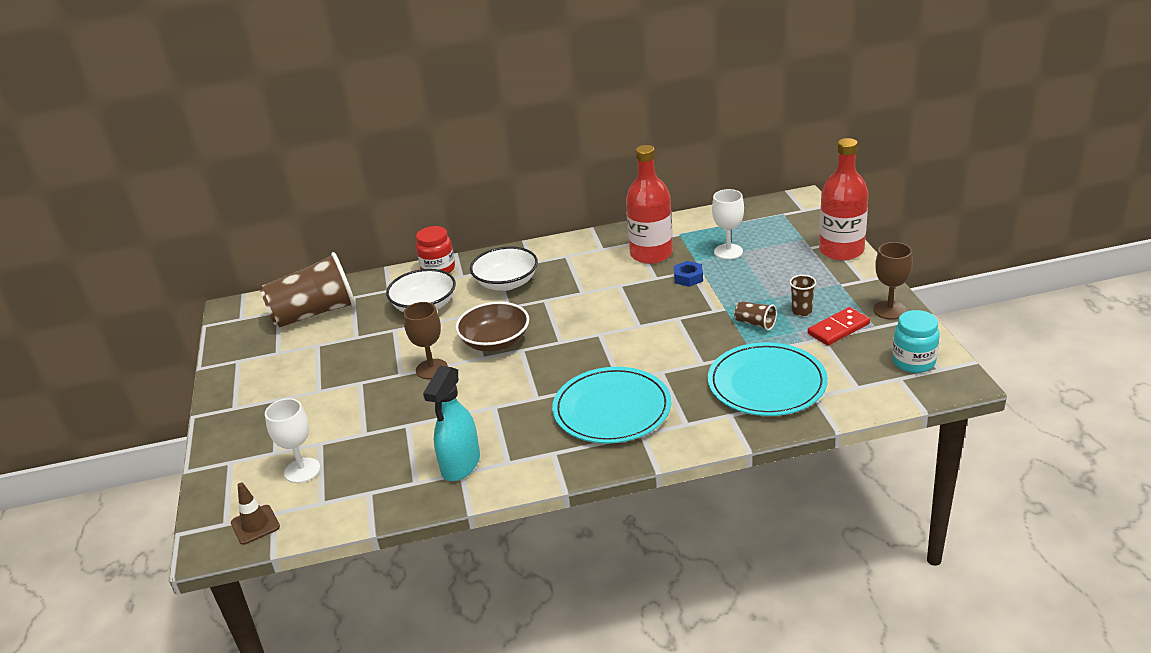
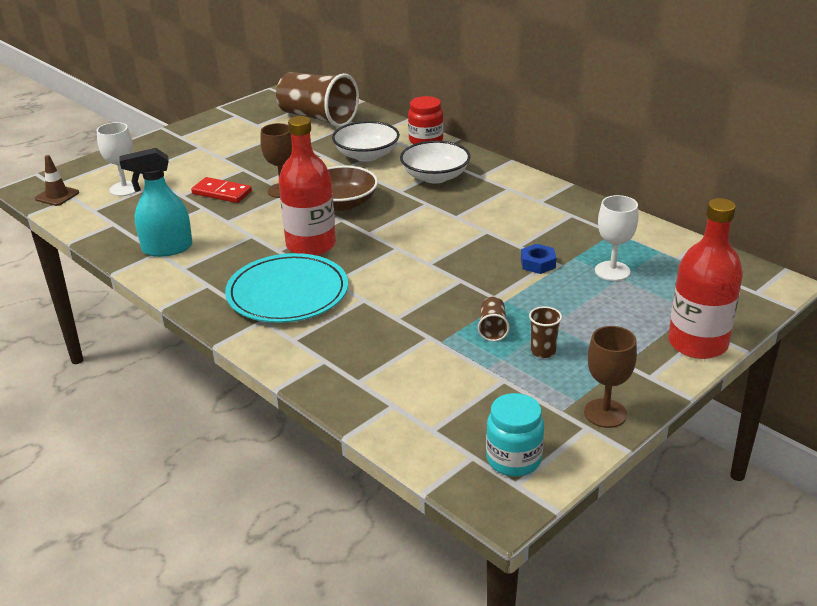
camera: 55 degrees right, 0 degrees up
(651, 254) = (559, 229): red bottle -> red bottle (311, 245)
(767, 383) = (392, 367): turquoise plate -> none
(838, 329) = (532, 386): red domino -> red domino (222, 193)

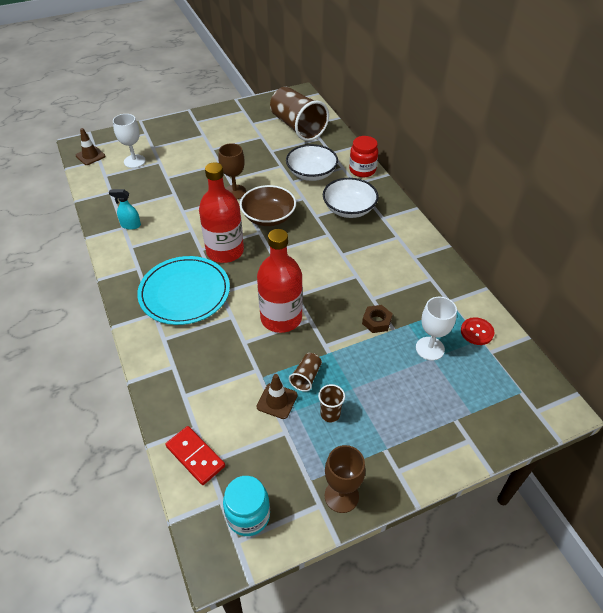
camera: 20 degrees right, 15 degrees up
(167, 248) = (130, 225): turquoise spray bottle -> turquoise spray bottle, size x0.57
(222, 193) = (193, 183): red domino -> red domino (195, 456)
(474, 357) = (277, 401): none -> brown traffic cone
(538, 263) = (376, 321): blue nut -> brown nut
(652, 246) = (477, 332): none -> red button
(697, 343) = (455, 449): red bottle -> red bottle (281, 318)

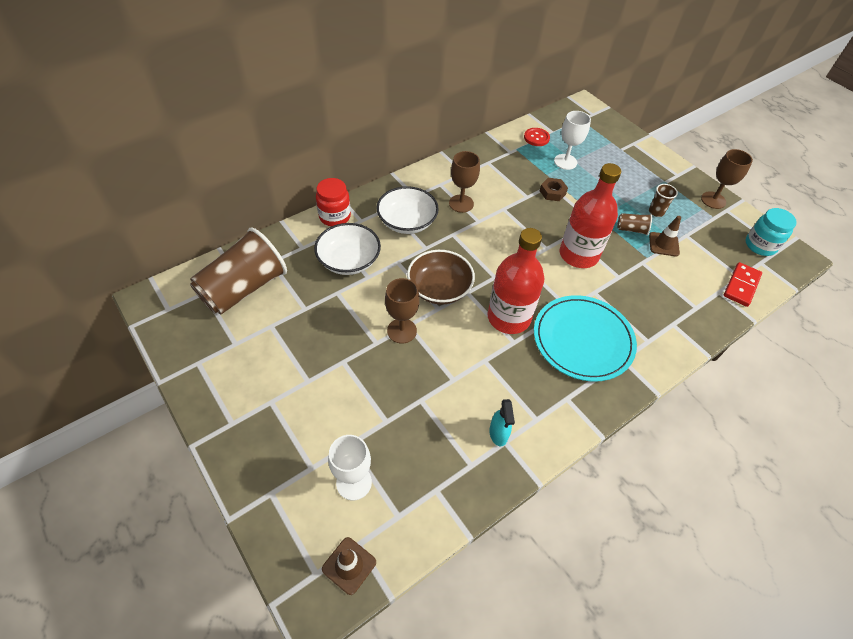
camera: 105 degrees left, 5 degrees up
(368, 246) = (461, 203): none -> brown goblet

